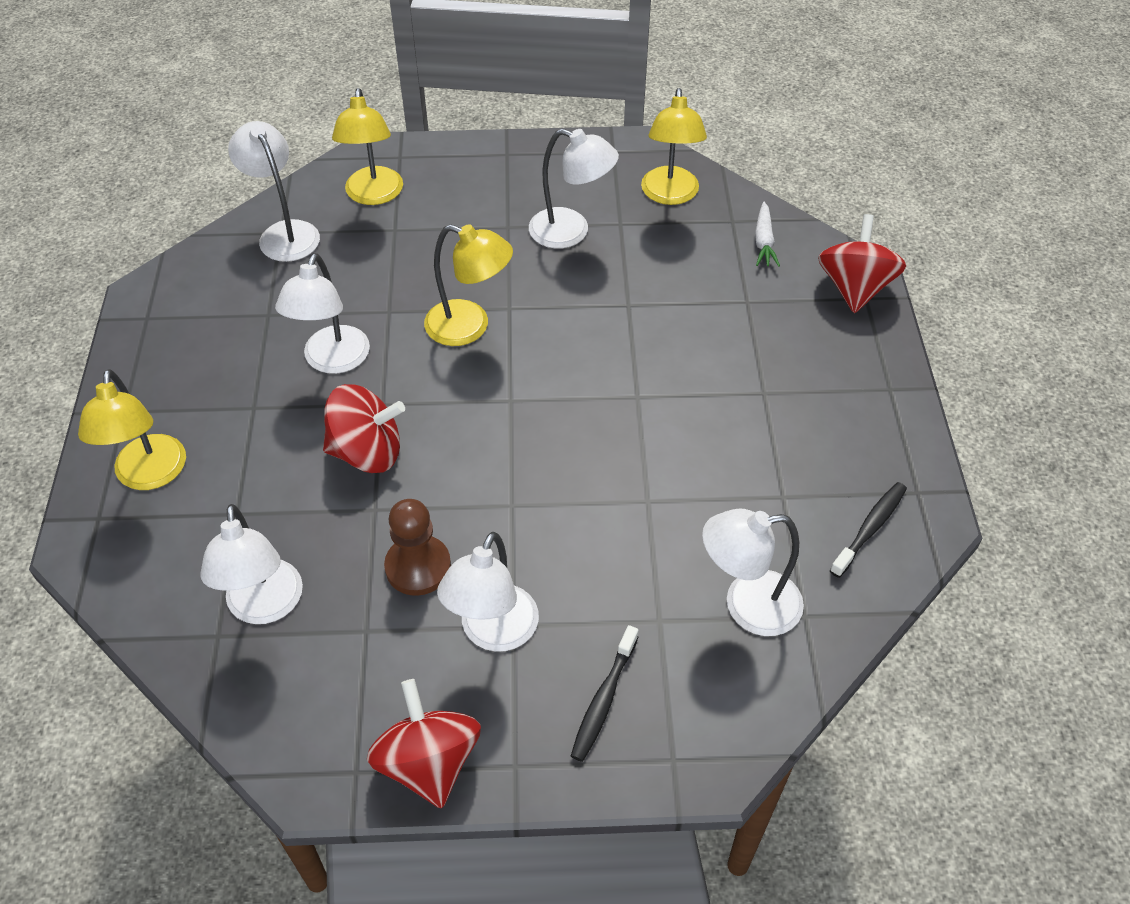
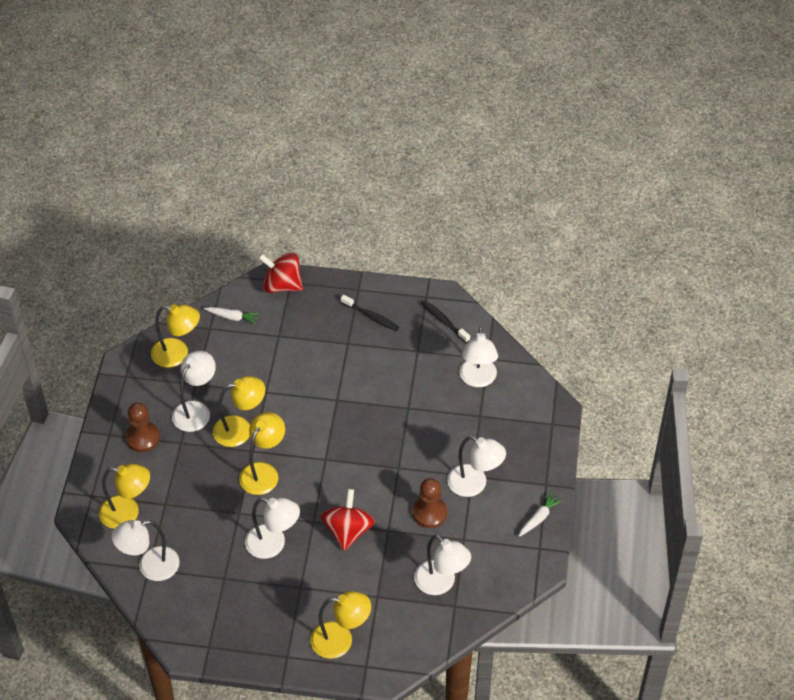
camera: 80 degrees left, 0 degrees up
(265, 607) = (441, 583): white lamp -> white lamp turned 45 degrees clockwise
(428, 762) = (539, 518): red spinning top -> white carrot
(507, 187) = (143, 438): none -> brown pawn
(546, 287) = (240, 429): none -> yellow lamp
(603, 699) = (518, 445): black toothbrush -> black toothbrush (371, 316)

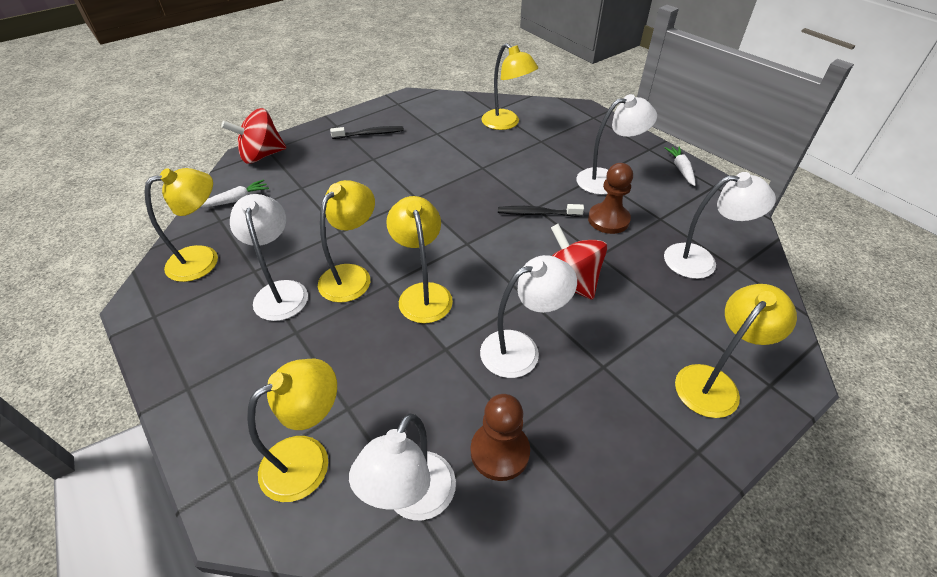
camera: 45 degrees left, 5 degrees down
(143, 438) = (240, 360): brown pawn -> brown pawn (500, 452)
(444, 321) = (431, 108): black toothbrush -> black toothbrush (537, 213)
(478, 379) = (506, 123): white lamp -> yellow lamp

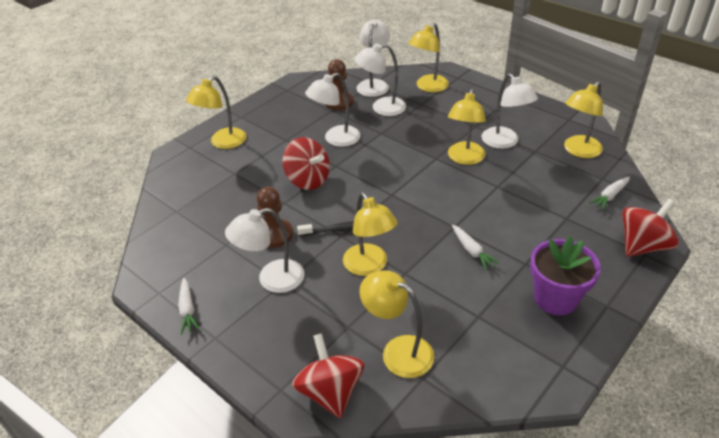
camera: 170 degrees right, 5 degrees down
(370, 134) = (555, 298): black toothbrush -> purple flower pot
(413, 174) = (472, 251): none -> white carrot
(423, 293) = (408, 156): yellow lamp -> yellow lamp (369, 266)
(559, 112) = (330, 391): none -> red spinning top
(700, 261) = (204, 211): white lamp -> white lamp (381, 108)

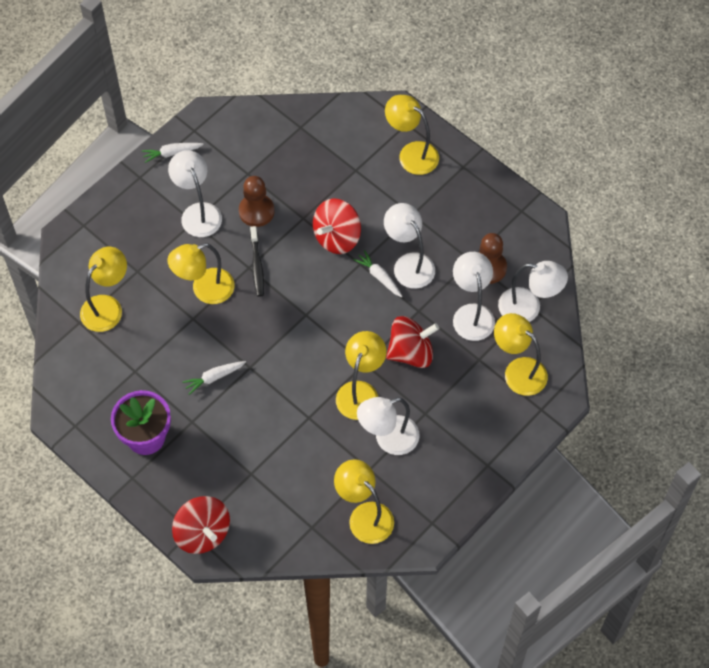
camera: 90 degrees right, 20 degrees up
(330, 391) = (76, 258): red spinning top -> red spinning top (411, 352)
(464, 158) = (360, 392): yellow lamp -> yellow lamp turned 90 degrees clockwise
(610, 196) = (280, 525): white carrot -> white carrot (379, 277)

